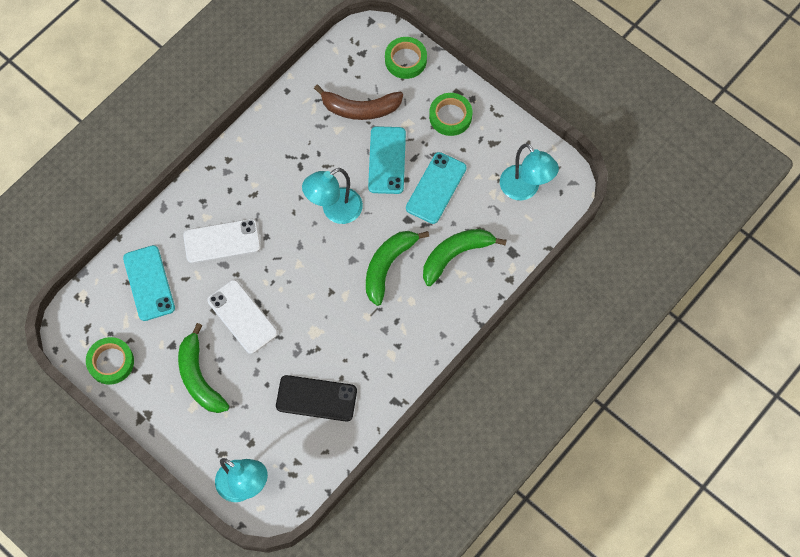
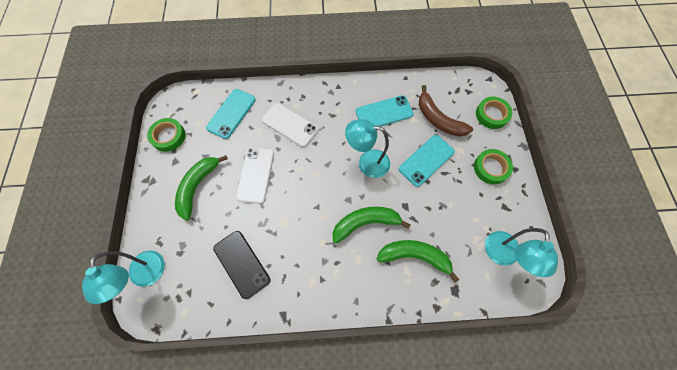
camera: 45 degrees right, 0 degrees up
(436, 188) = (441, 202): turquoise phone -> turquoise phone (384, 113)

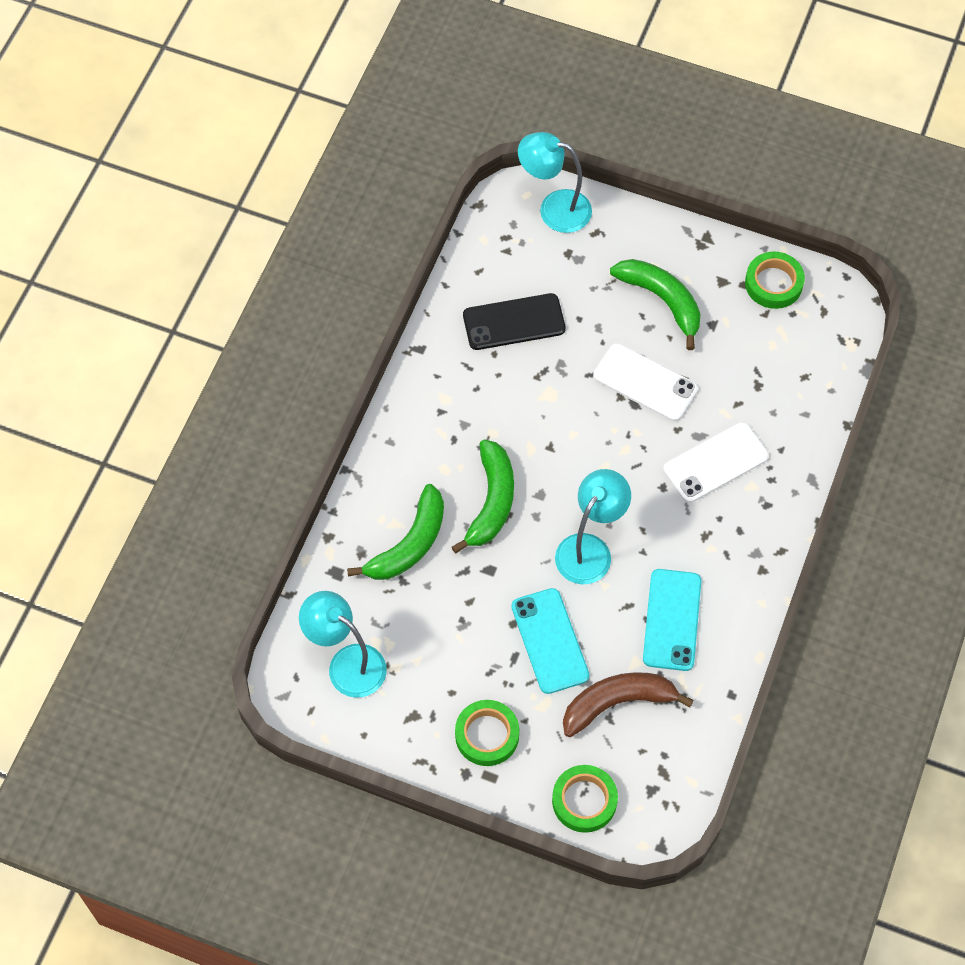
camera: 115 degrees right, 5 degrees down
(231, 113) = (779, 384): turquoise phone -> none

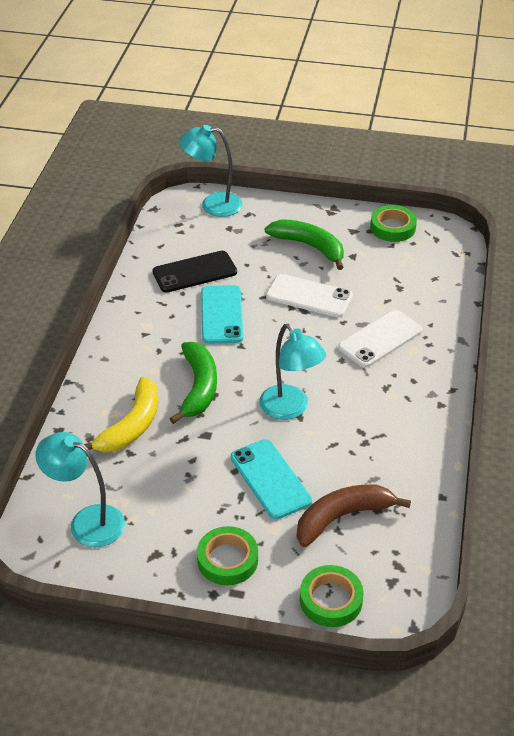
camera: 10 degrees left, 20 degrees down
(409, 544) = (131, 425): green banana -> yellow banana
(590, 549) = (290, 409): turquoise lamp -> turquoise lamp turned 120 degrees clockwise
(672, 620) = (374, 449): turquoise phone -> turquoise phone (221, 315)

